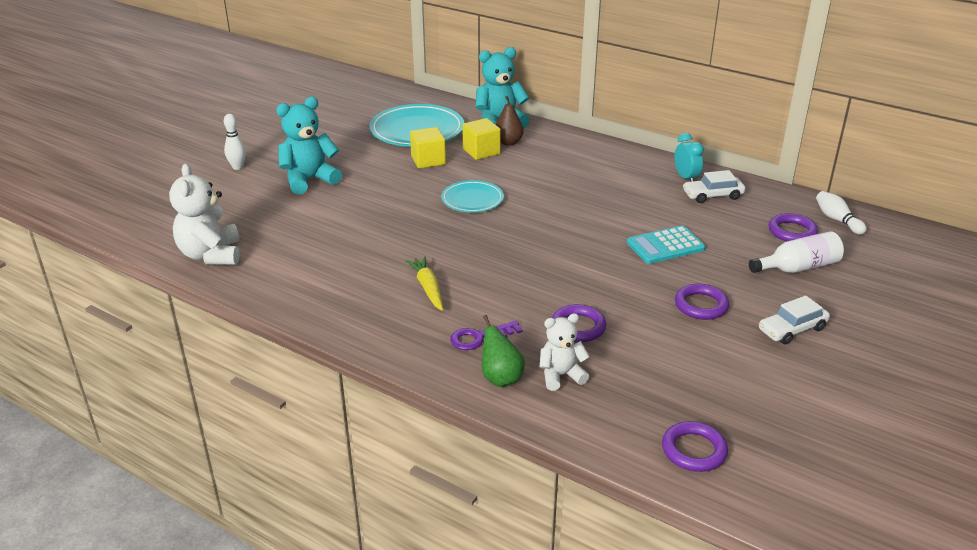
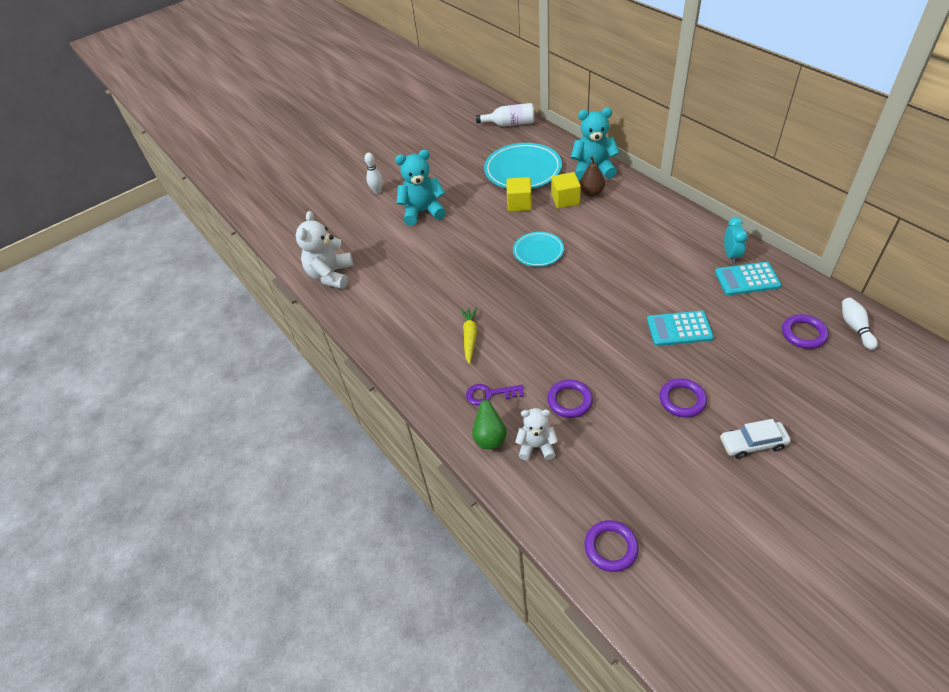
camera: 25 degrees right, 15 degrees up
(712, 195) = (747, 279): white car -> turquoise calculator
(797, 268) = (790, 376): white bottle -> white bottle (510, 124)

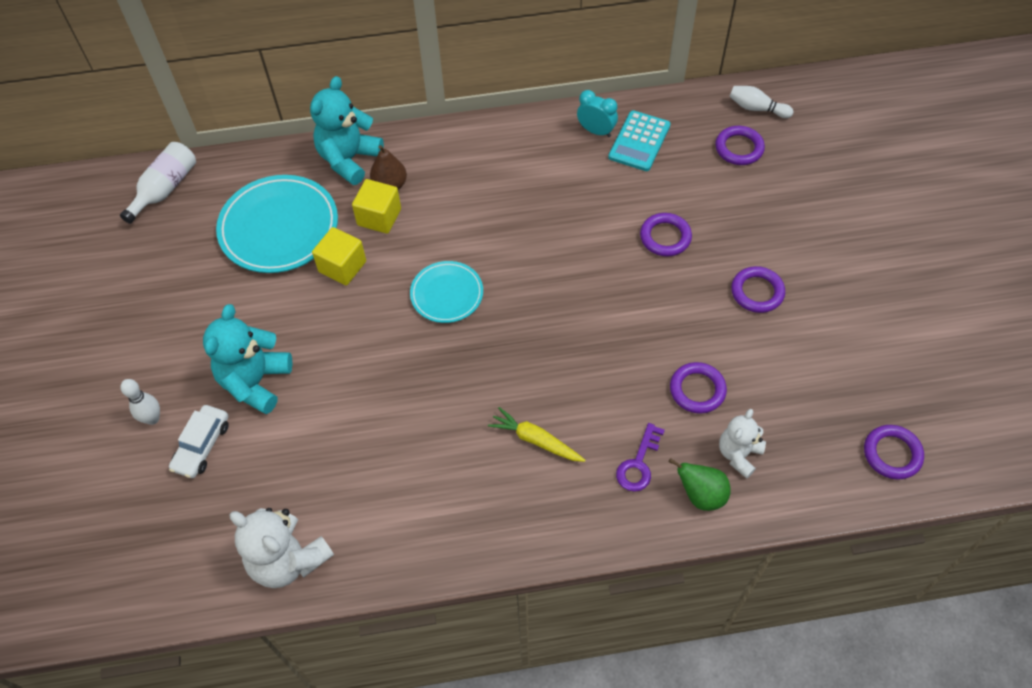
camera: 65 degrees left, 10 degrees up
(679, 329) = (665, 237): turquoise calculator -> purple ring
(752, 443) = (839, 270): white car -> white car (202, 445)

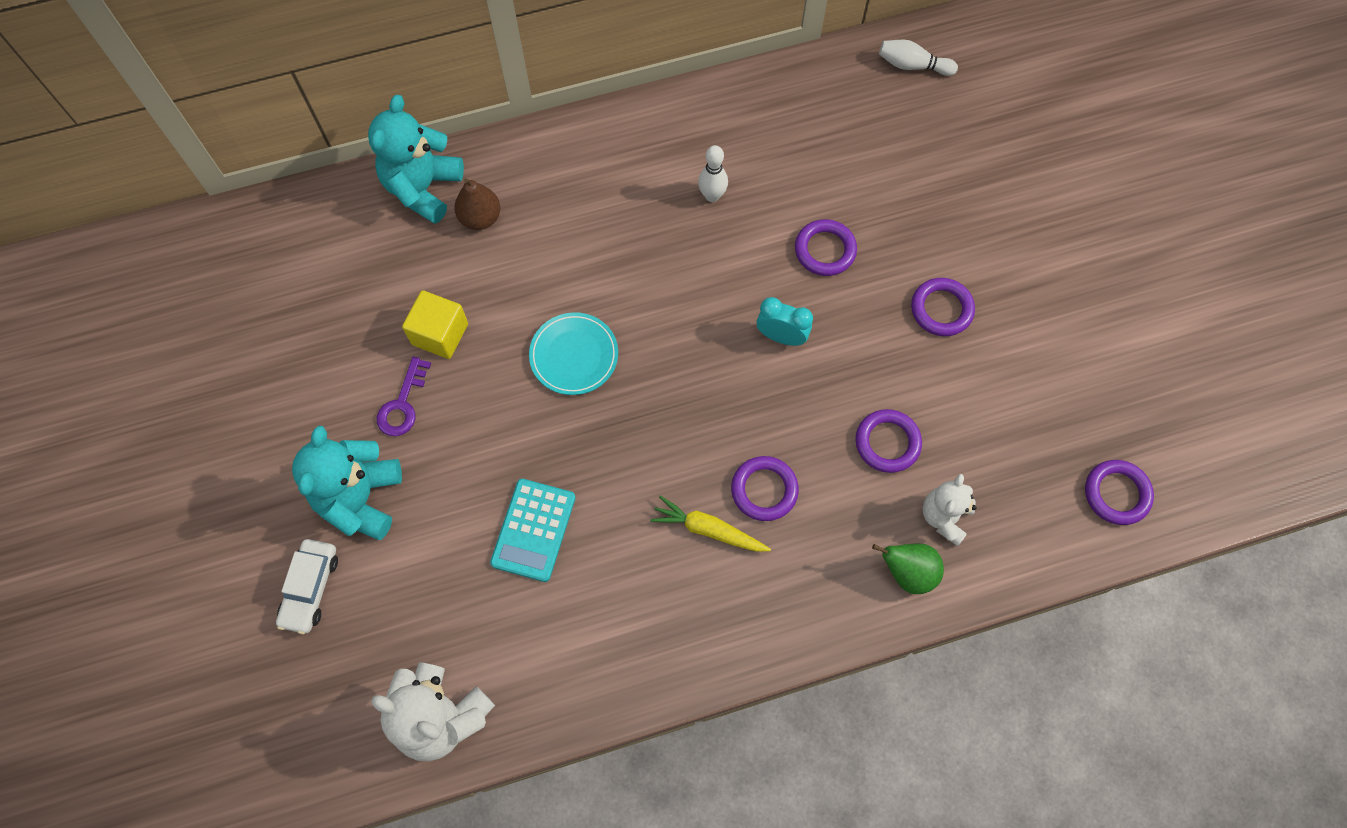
camera: 10 degrees left, 10 degrees up
(152, 418) = (242, 561): white bowling pin -> white bowling pin (712, 195)
(165, 189) = (197, 254): white bottle -> none
(279, 228) = (352, 291): turquoise plate -> none
(379, 217) = (474, 262): yellow cube -> none
(596, 131) = (723, 117): turquoise clock -> turquoise clock (781, 336)
(638, 463) = (831, 543): purple key -> purple key (403, 404)
(639, 141) = (777, 125): turquoise calculator -> turquoise calculator (533, 530)
(739, 148) = (898, 122): purple ring -> purple ring (764, 490)

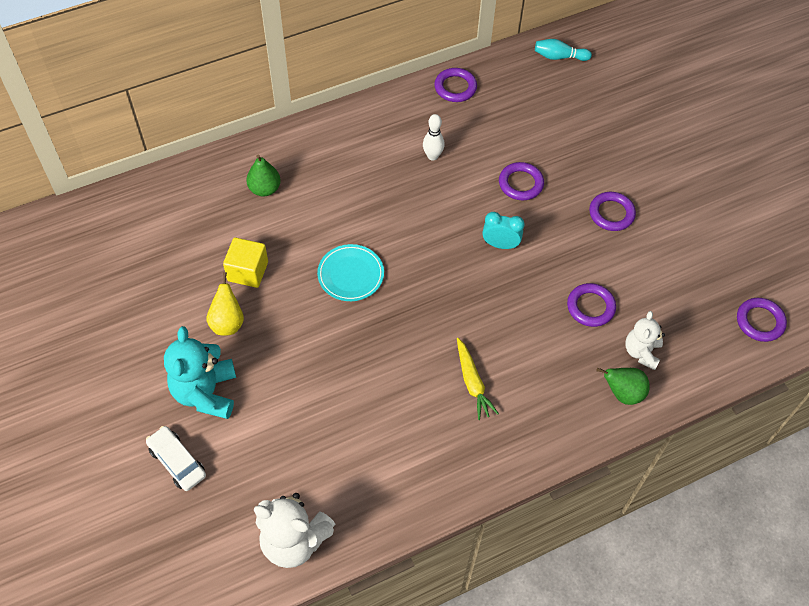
camera: 10 degrees left, 10 degrees down
(310, 588) = (177, 462): white car -> white car turned 135 degrees clockwise
(403, 404) = (227, 323): purple key -> yellow pear
(423, 188) = (218, 173): turquoise teddy bear -> none
(480, 218) = (264, 189): brown pear -> green pear
(533, 530) = (341, 399): turquoise calculator -> none
(709, 530) = (472, 382): yellow carrot -> yellow carrot turned 120 degrees counterclockwise
(764, 490) = (507, 350): purple ring -> purple ring (455, 87)
(912, 65) = (559, 57): white bowling pin -> turquoise bowling pin

